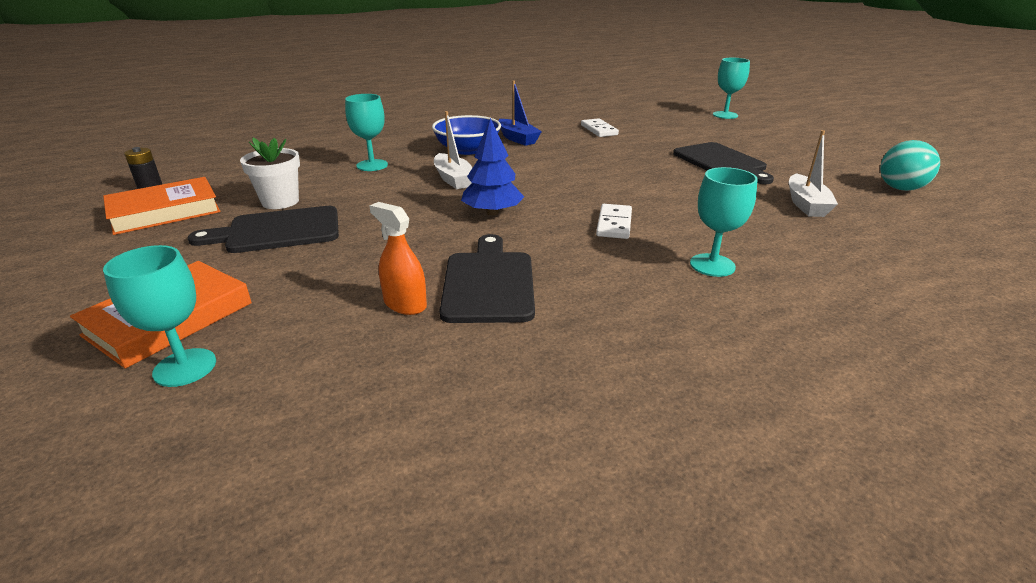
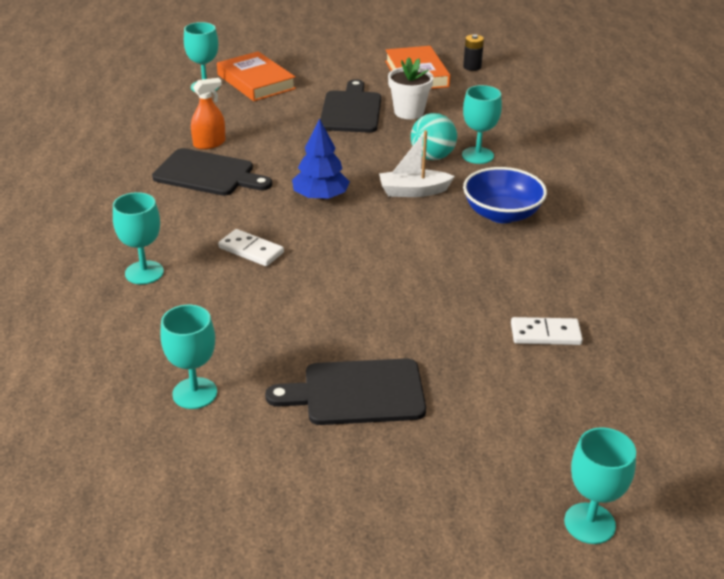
camera: 110 degrees right, 5 degrees up
(517, 139) = (531, 256): blue boat -> none
(806, 204) = (194, 393): white boat -> turquoise goblet
(900, 189) = (168, 514): turquoise ball -> turquoise ball (432, 157)

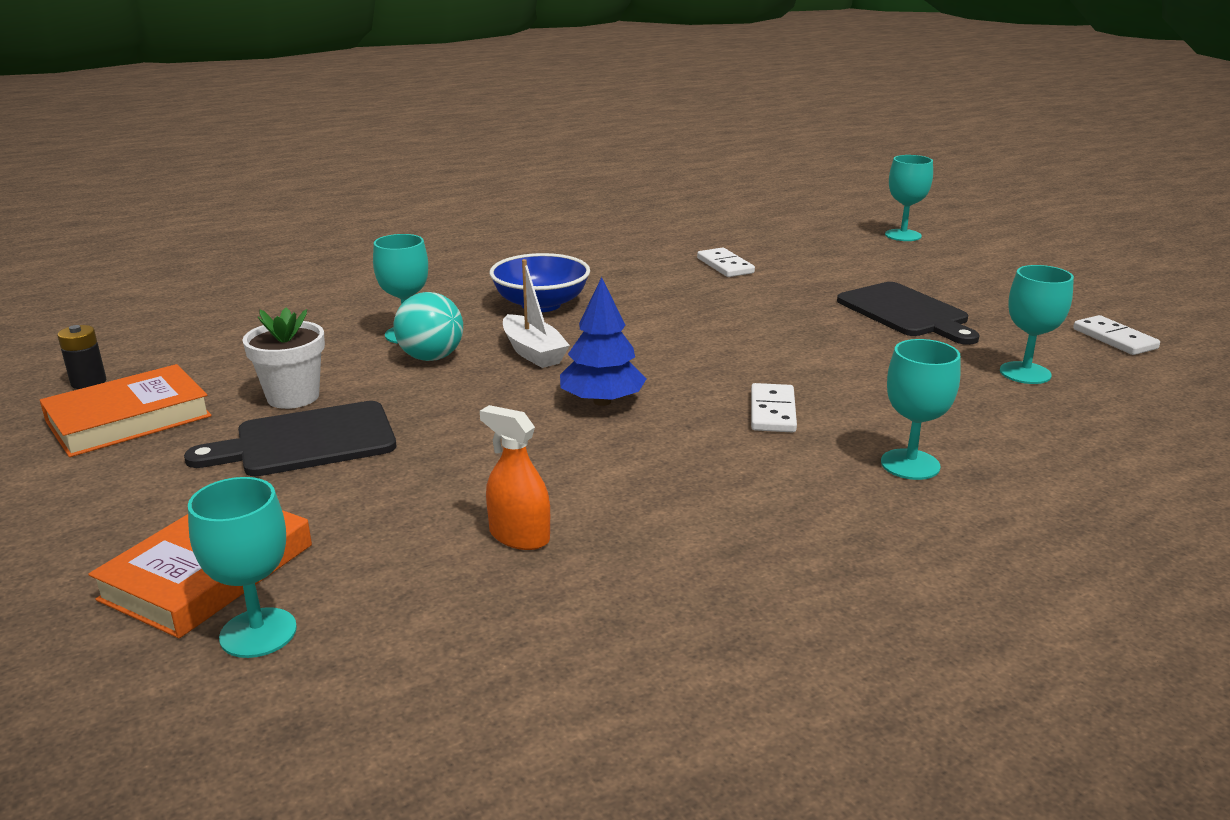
camera: 115 degrees left, 10 degrees down
(198, 499) = (1114, 339): none -> white domino
(208, 174) = (622, 502): black cutting board -> none

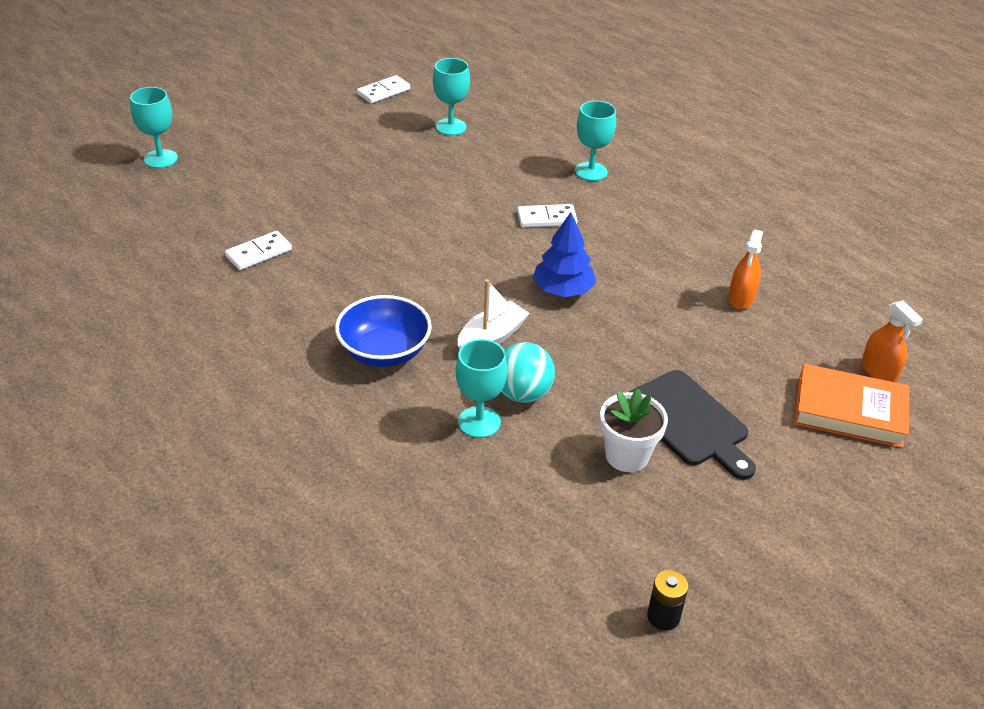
camera: 105 degrees left, 15 degrees up
(129, 419) = (710, 547): orange book -> none
(258, 633) = (878, 371): turquoise goblet -> orange spray bottle
(906, 312) = (356, 164): black cutting board -> none

